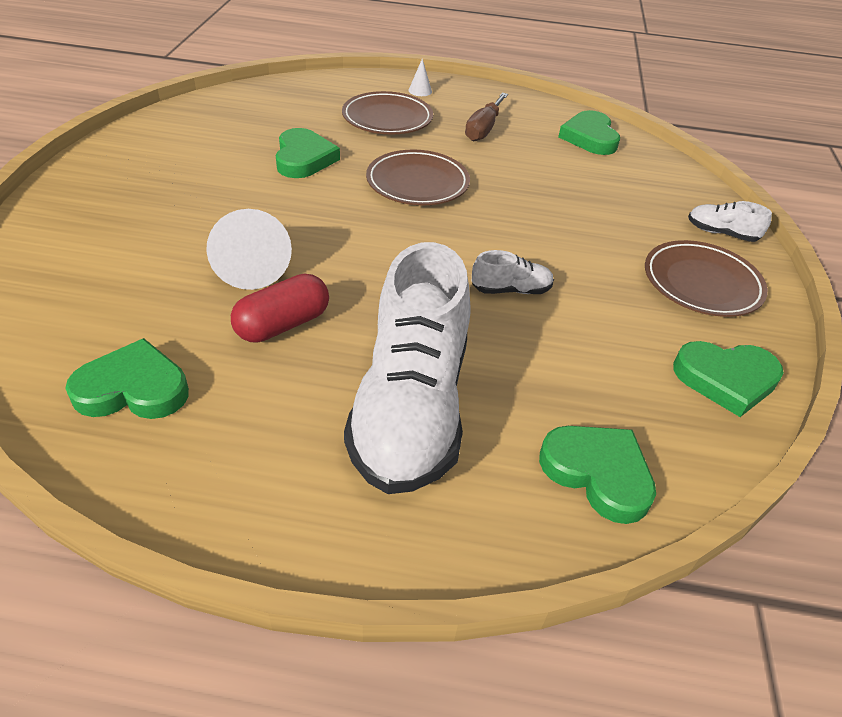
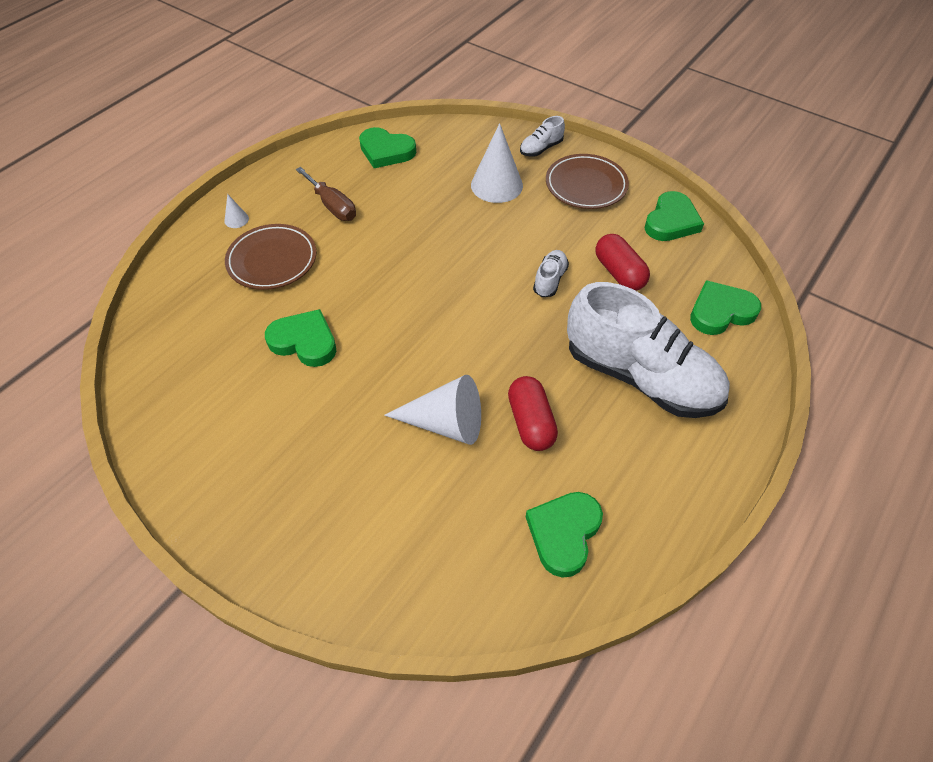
camera: 60 degrees left, 10 degrees up
(417, 183) = (390, 279): brown plate -> none
(577, 347) = (619, 273): none -> red capsule
(622, 216) = (496, 185): none -> white cone

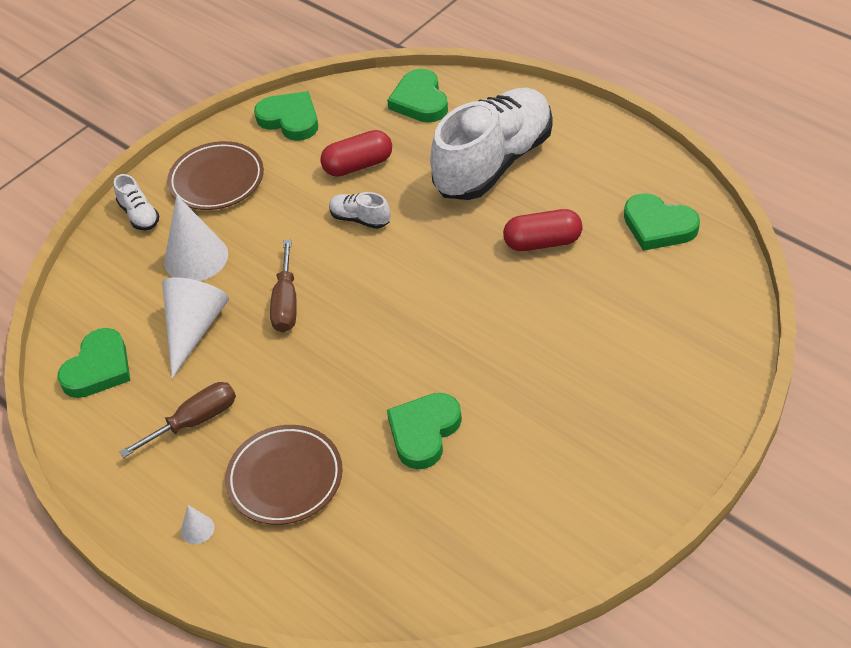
camera: 80 degrees left, 5 degrees down
(445, 423) = (541, 306): white cone -> white cone (194, 329)
(448, 242) = (286, 303): none -> brown screwdriver

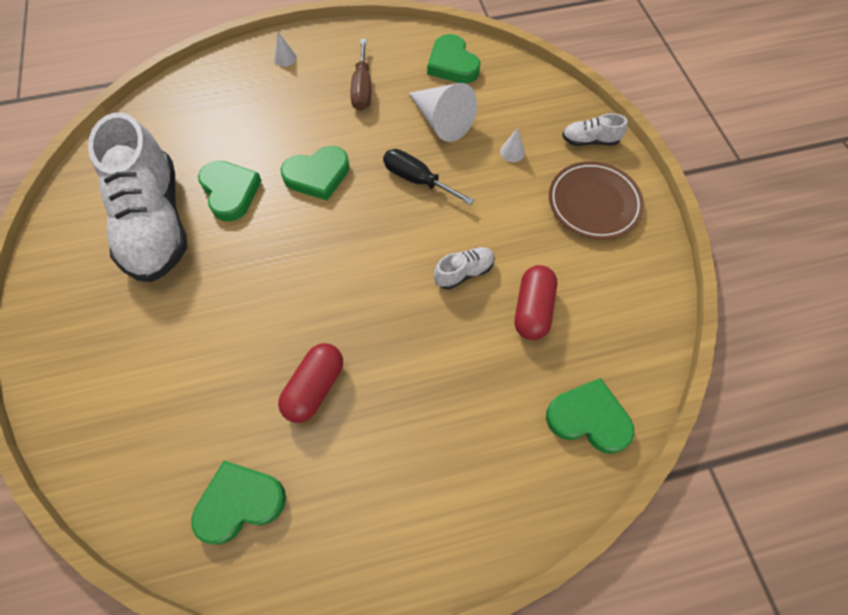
camera: 120 degrees right, 15 degrees up
(196, 258) = (512, 152): white cone -> white cone, size x0.44
(285, 478) = (275, 109): brown plate -> none
(286, 303) = (417, 180): brown screwdriver -> black screwdriver
(290, 119) = (639, 293): green heart -> green heart (317, 175)
(494, 163) = (445, 421): white shoe -> white shoe (156, 223)

